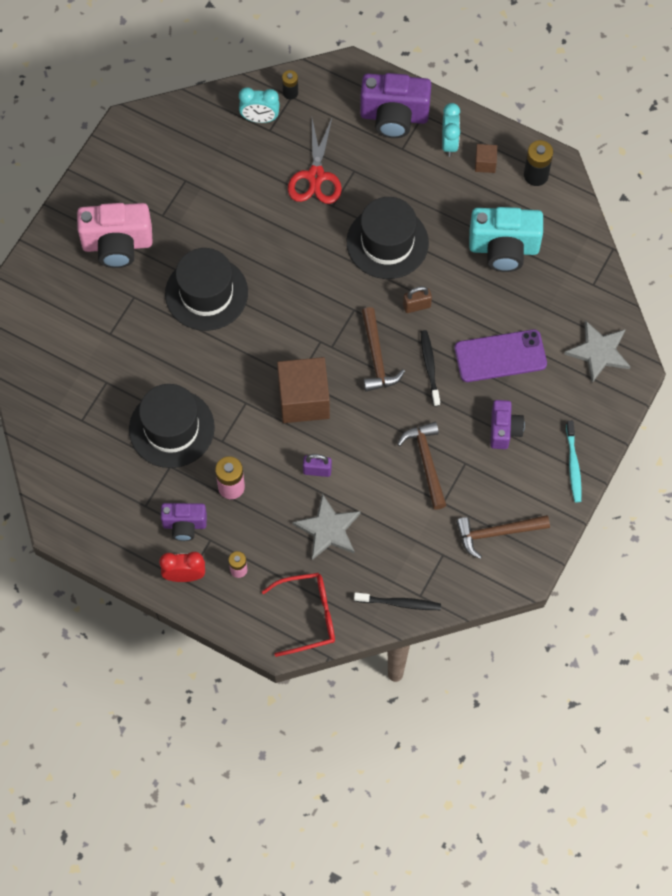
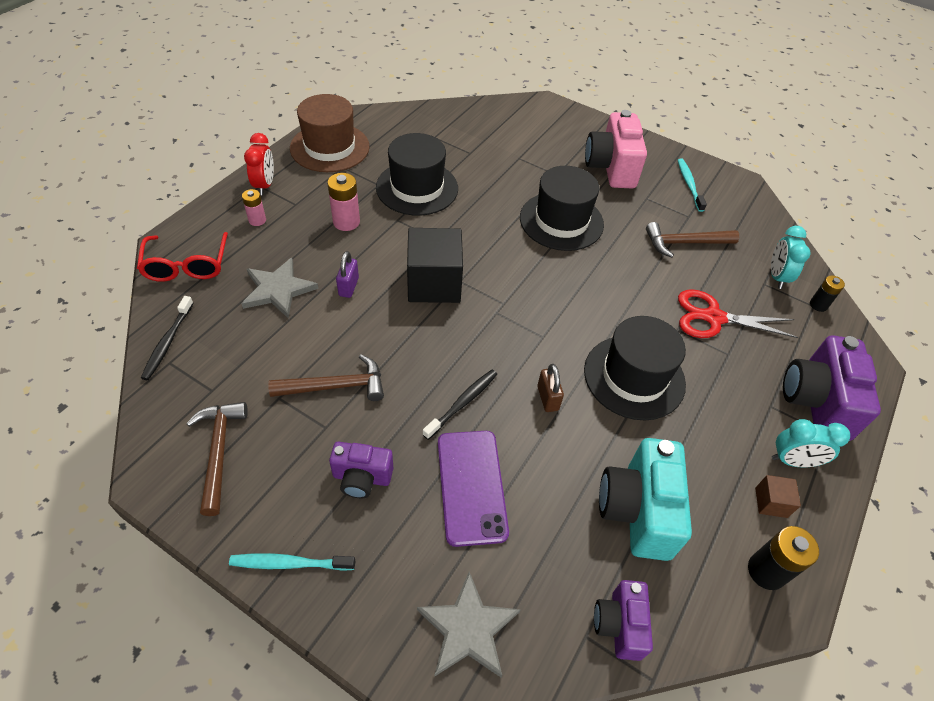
camera: 90 degrees right, 15 degrees down
(113, 524) = (330, 147): none -> brown hat
(136, 174) = (689, 184): none -> turquoise toothbrush
(184, 525) = (315, 189): purple camera -> purple camera (619, 625)
(303, 399) = (434, 283): brown cube -> black cube
(376, 357) = (480, 351): brown hammer -> brown hammer (685, 243)
(429, 367) = (462, 403): black toothbrush -> black toothbrush turned 45 degrees counterclockwise

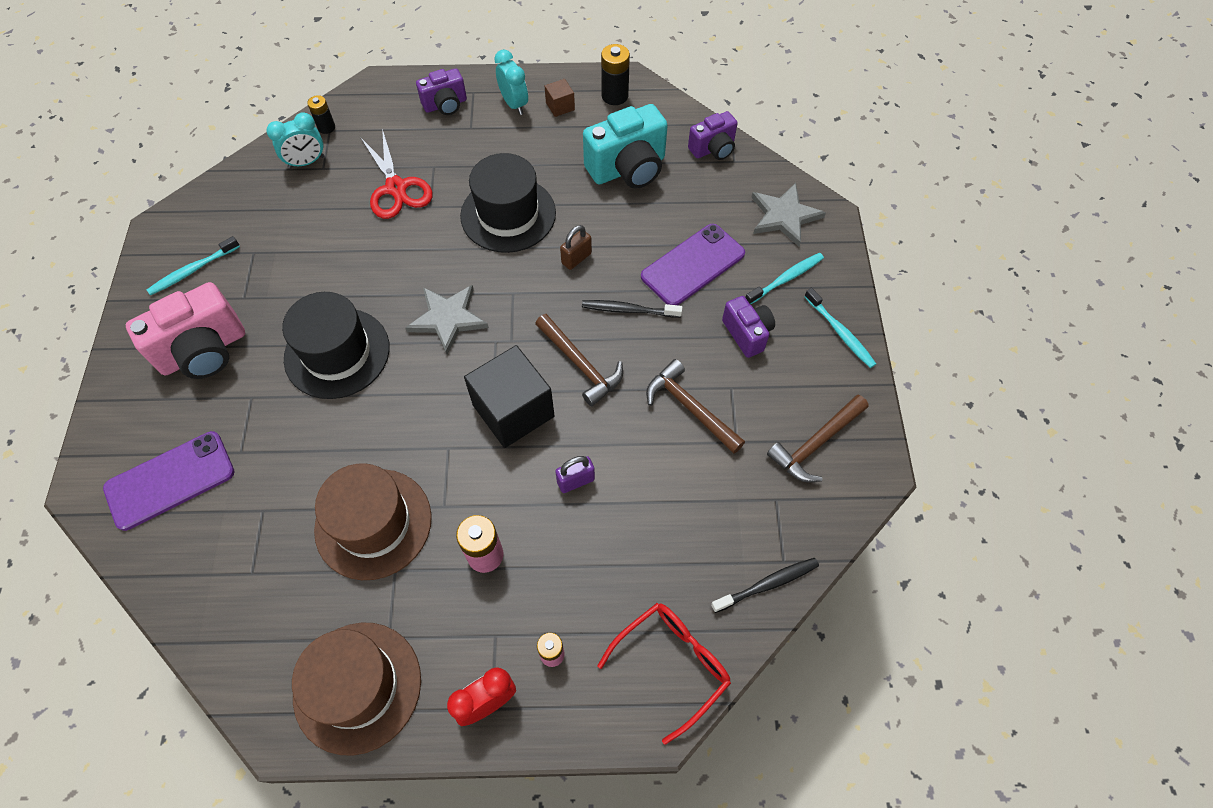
camera: 120 degrees left, 10 degrees up
(278, 289) = (630, 542): grey star -> grey star (448, 318)
(389, 562) = (786, 279): none -> turquoise toothbrush
(417, 188) = (373, 523): black hat -> brown hat
(523, 129) = (170, 480): none -> purple phone
(685, 243) = (302, 240): brown hammer -> brown hammer (580, 364)
(816, 402) = (445, 105): purple camera -> purple camera, size x0.59

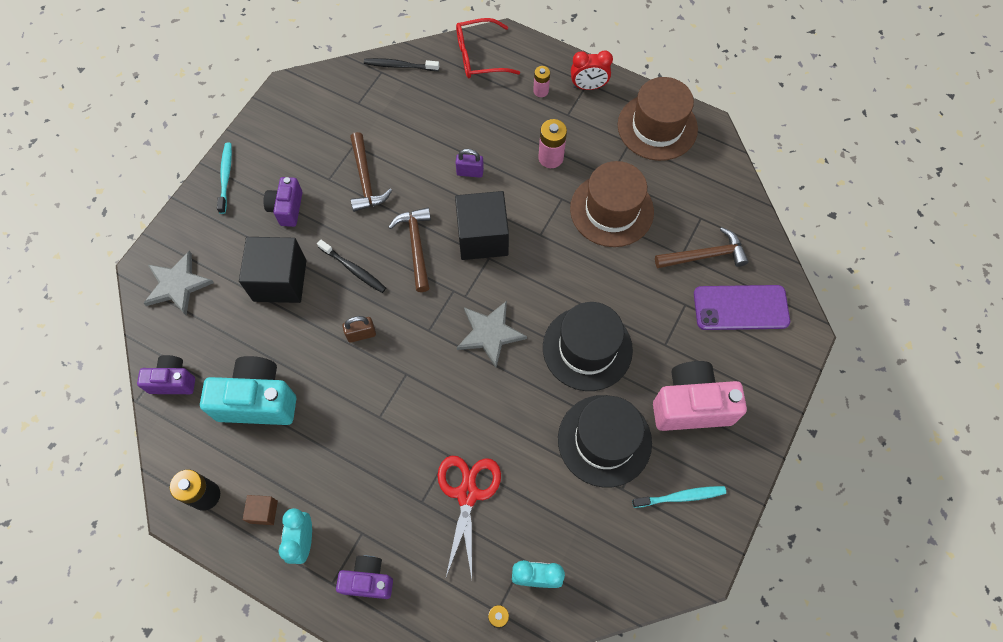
camera: 150 degrees left, 5 degrees up
(508, 214) = (388, 408): black hat -> black hat (604, 440)
(693, 265) = (280, 280): purple phone -> black cube
(786, 279) = (224, 234): turquoise toothbrush -> none
(816, 443) = (307, 119): brown hammer -> brown hammer (704, 255)

